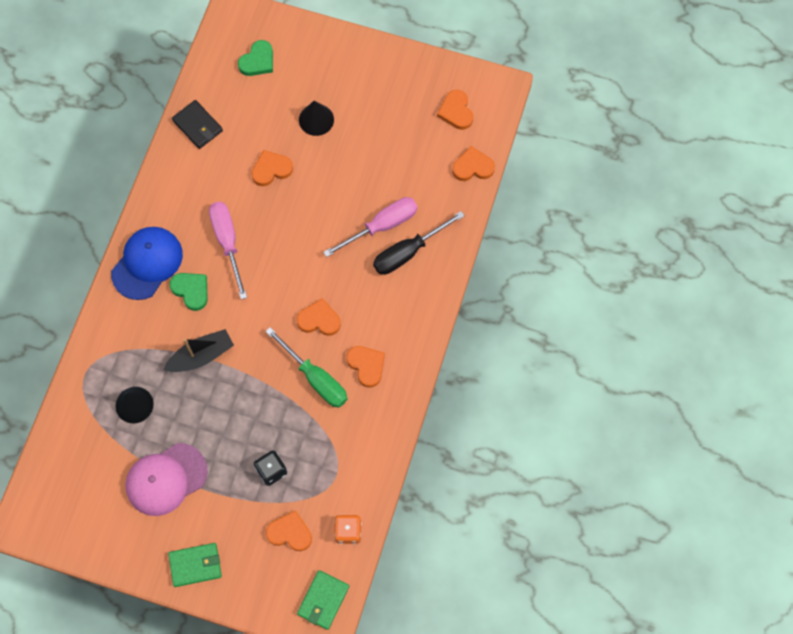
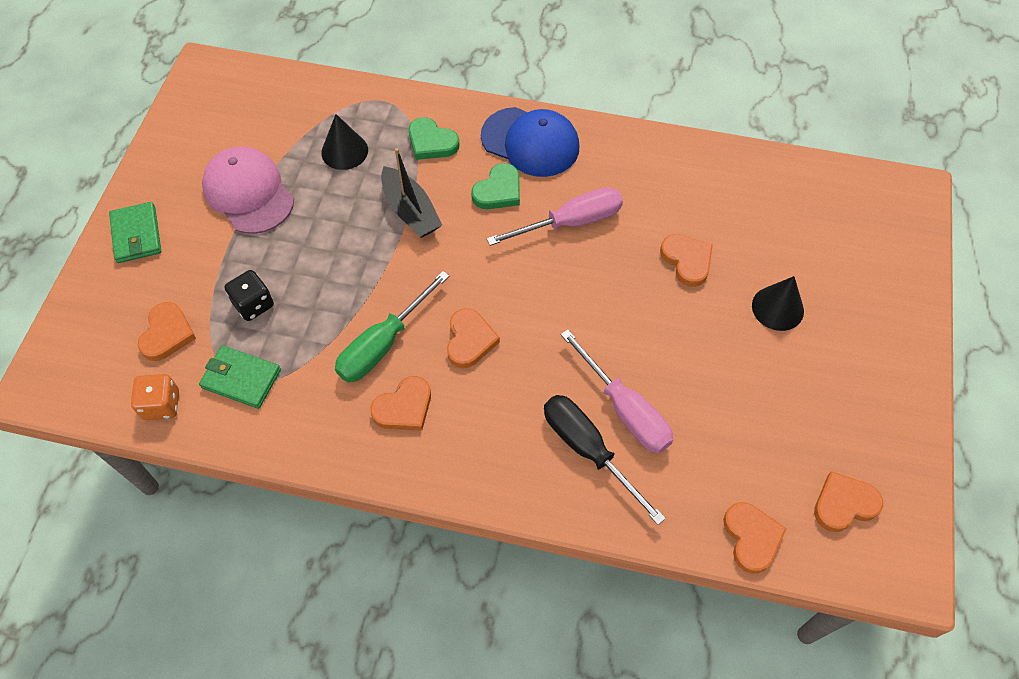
camera: 85 degrees right, 10 degrees down
(198, 126) = (732, 172): black wallet -> none
(258, 61) = (849, 228): green heart -> green heart (431, 142)
(323, 600) = (70, 382): green wallet -> green wallet (241, 378)

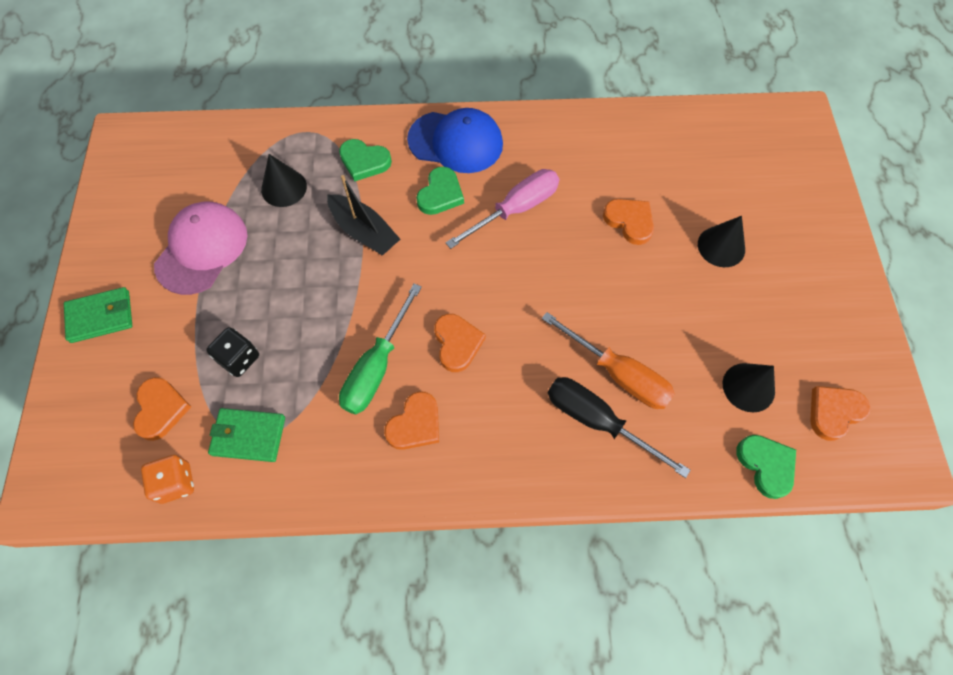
camera: 15 degrees left, 5 degrees up
(136, 235) = (101, 316): green wallet -> green wallet turned 75 degrees counterclockwise
(248, 193) = (202, 249): pink cap -> pink cap turned 75 degrees clockwise
(625, 409) = (618, 374): pink screwdriver -> orange screwdriver
(751, 538) = (766, 465): orange heart -> green heart
(759, 456) = (748, 387): none -> black cone

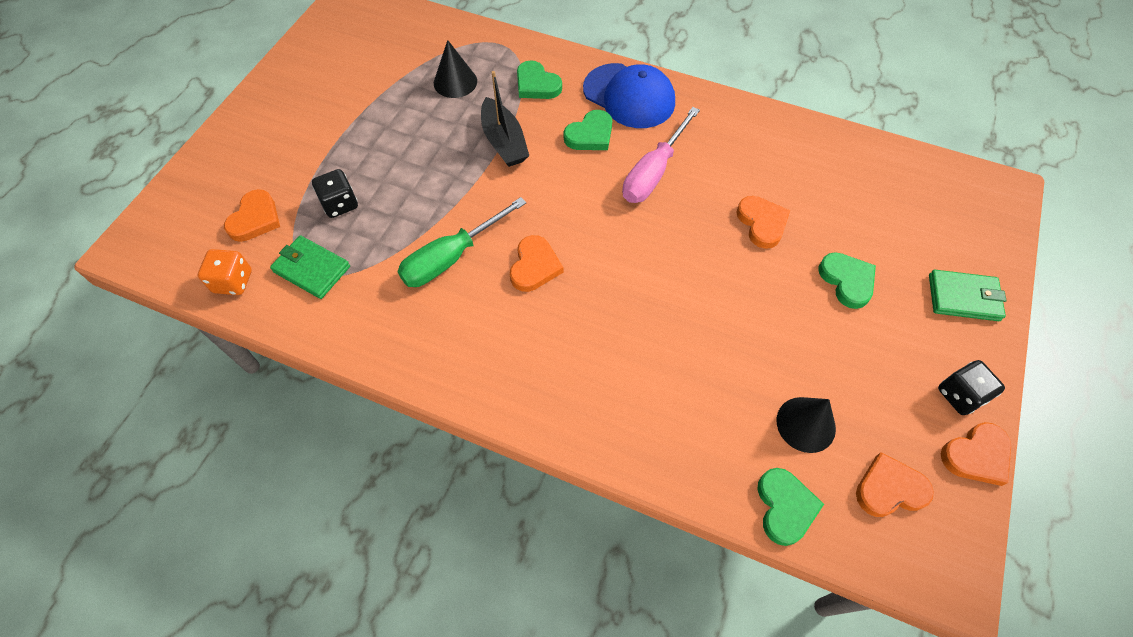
camera: 25 degrees right, 5 degrees down
(101, 316) = (251, 129): green wallet -> green wallet (963, 297)
(202, 249) = (360, 106): pink cap -> none
(415, 424) = (458, 319): orange heart -> orange heart (976, 455)
(515, 209) = (653, 172): pink screwdriver -> pink screwdriver turned 135 degrees clockwise
(597, 421) = (630, 390): black screwdriver -> none
(618, 374) = (675, 355): orange screwdriver -> none
(721, 246) = (847, 281): black cone -> green heart
(848, 309) = (960, 395): none -> black dice

